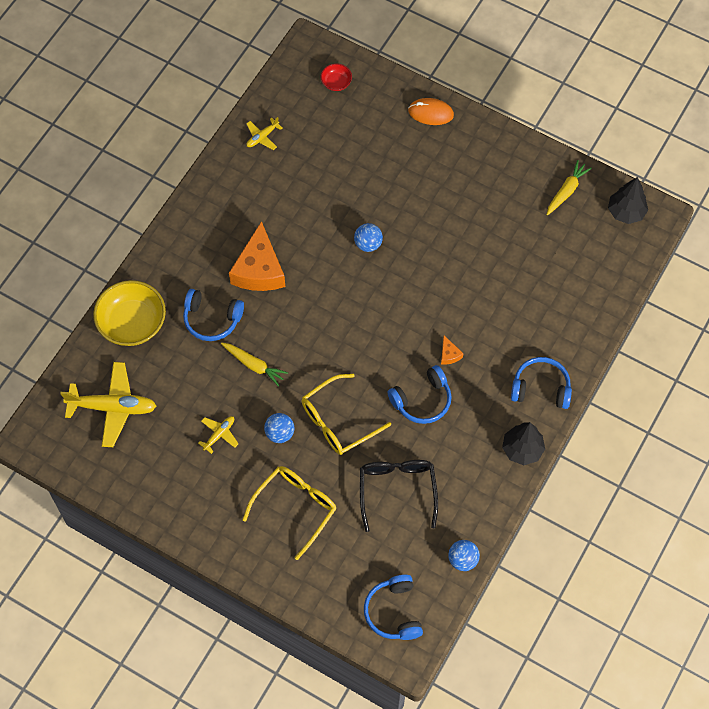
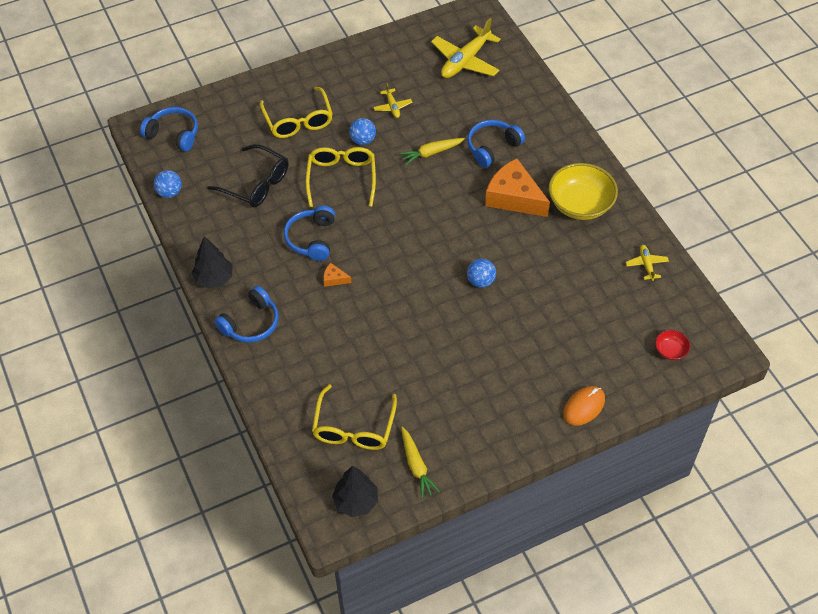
camera: 125 degrees right, 10 degrees down
(132, 323) = (527, 101): yellow bowl -> yellow bowl (580, 204)
(570, 251) = (354, 427): none -> yellow glasses

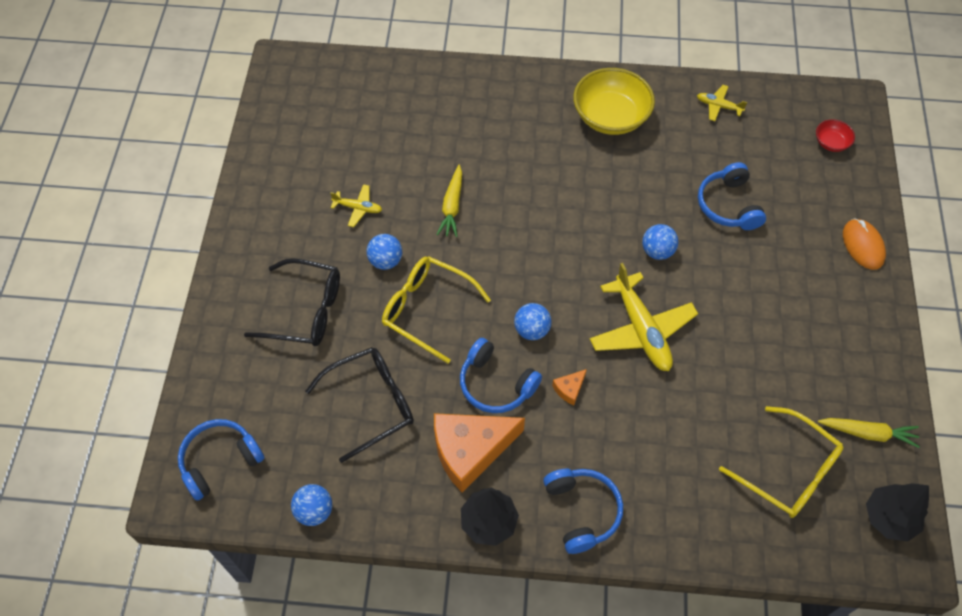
camera: 60 degrees left, 5 degrees up
(298, 120) = (306, 311): yellow glasses -> black glasses
(365, 239) = (531, 330): none -> blue ball
(465, 61) = (344, 110): yellow plane -> yellow plane (641, 330)
(492, 147) = (484, 149): blue headphones -> blue headphones (728, 205)
(514, 197) = (564, 166): orange cheese -> orange cheese (470, 450)

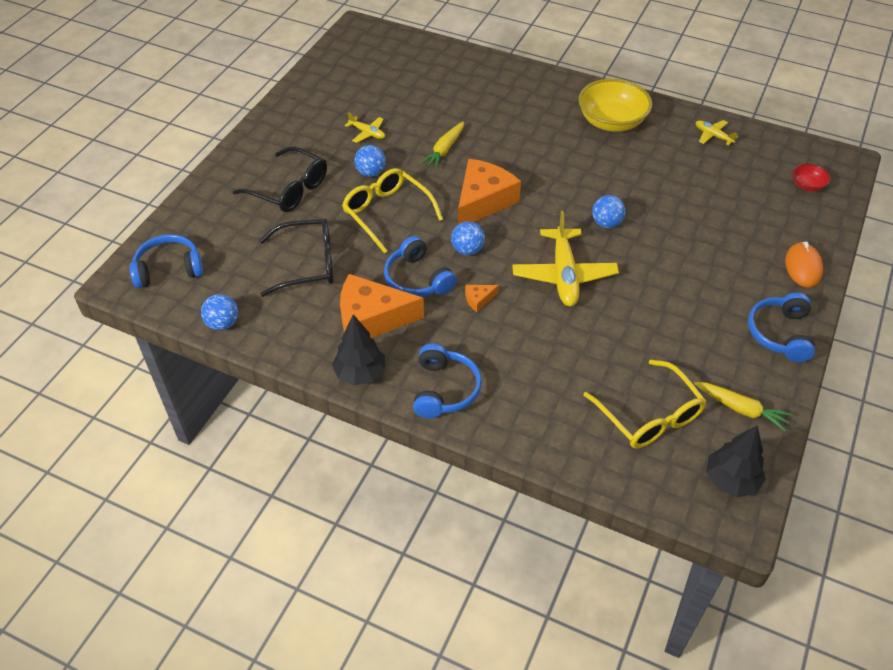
camera: 20 degrees right, 10 degrees down
(521, 262) = (483, 201): none -> orange cheese
(728, 205) = (687, 207): blue headphones -> blue headphones (780, 334)

